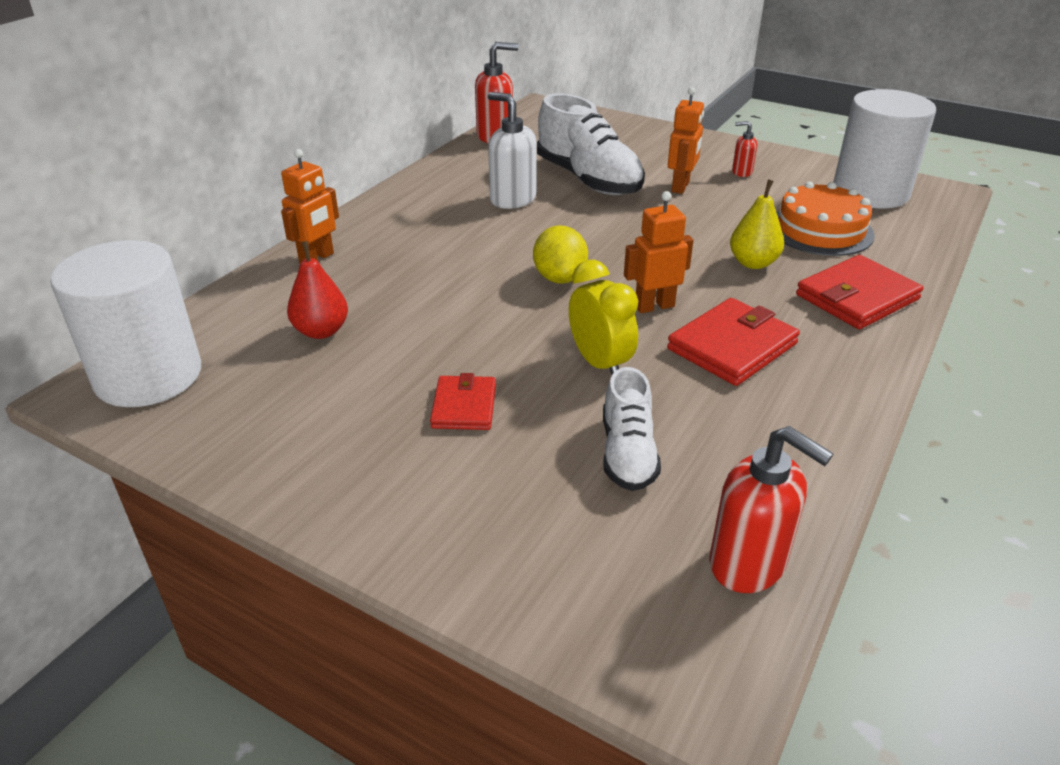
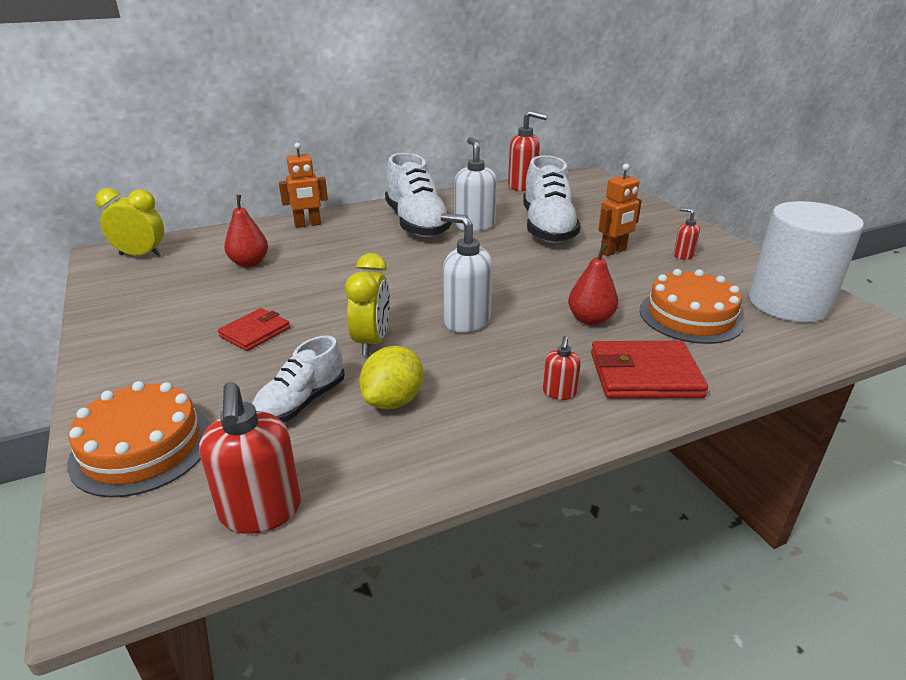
camera: 35 degrees right, 5 degrees down
(148, 376) = (141, 255): white cylinder -> yellow clock
(447, 216) = (417, 224): none -> white shoe
(544, 576) = (142, 447): none -> orange cake
(559, 278) = (430, 281): yellow lemon -> yellow lemon (393, 400)
(654, 306) = (466, 321): orange robot -> white soap dispenser
(732, 346) = (481, 368): red wallet -> none
(753, 263) = (590, 319): yellow pear -> red pear
(820, 341) = (559, 393): none -> red soap dispenser

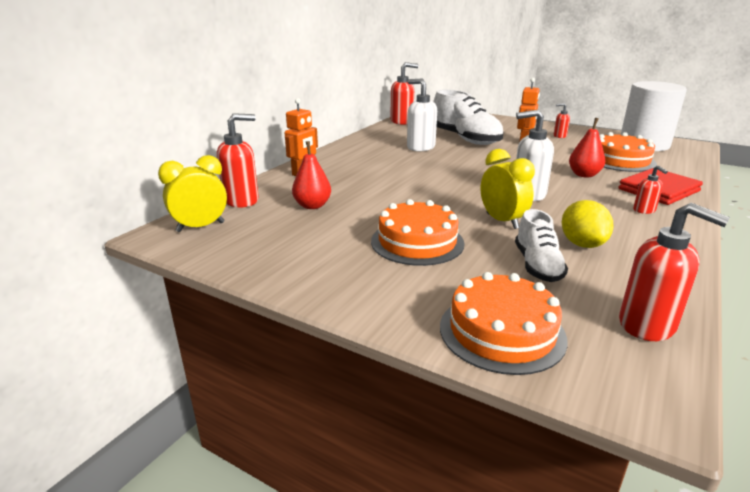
camera: 35 degrees left, 5 degrees down
(211, 239) = (242, 200): none -> red soap dispenser
(255, 332) = (417, 242): red wallet -> orange cake
(417, 224) = (381, 154): white shoe -> none

